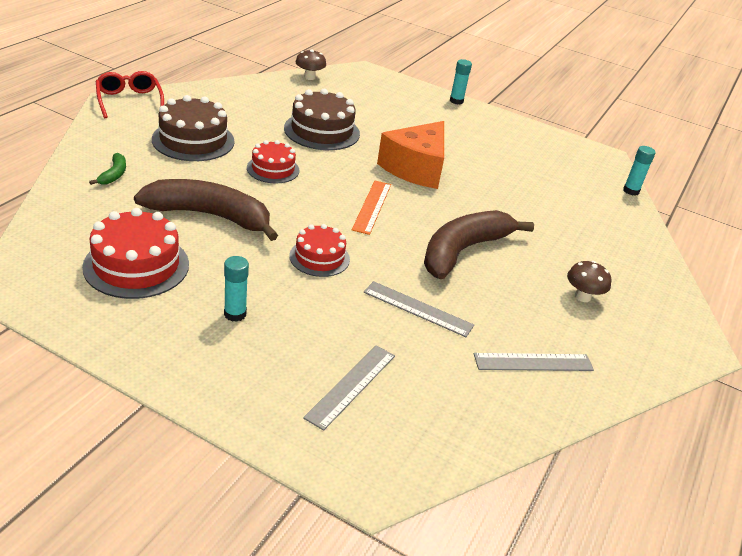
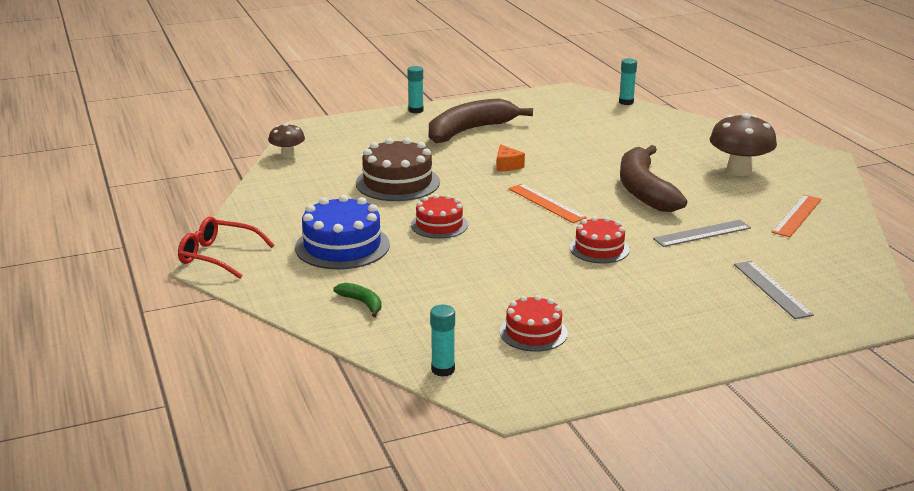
camera: 45 degrees left, 10 degrees down
(136, 265) = (533, 332): red cake -> red cake, size x0.63
(193, 140) = (342, 246): brown cake -> blue cake
(210, 216) = (487, 276): brown banana -> brown banana (469, 131)
(235, 314) = (645, 308): turquoise glue stick -> turquoise glue stick (443, 369)
(416, 168) = (507, 166): orange cheese -> orange cheese, size x0.42
(533, 362) = (797, 215): grey ruler -> orange ruler
(582, 296) = (739, 171): brown mushroom -> brown mushroom, size x1.74

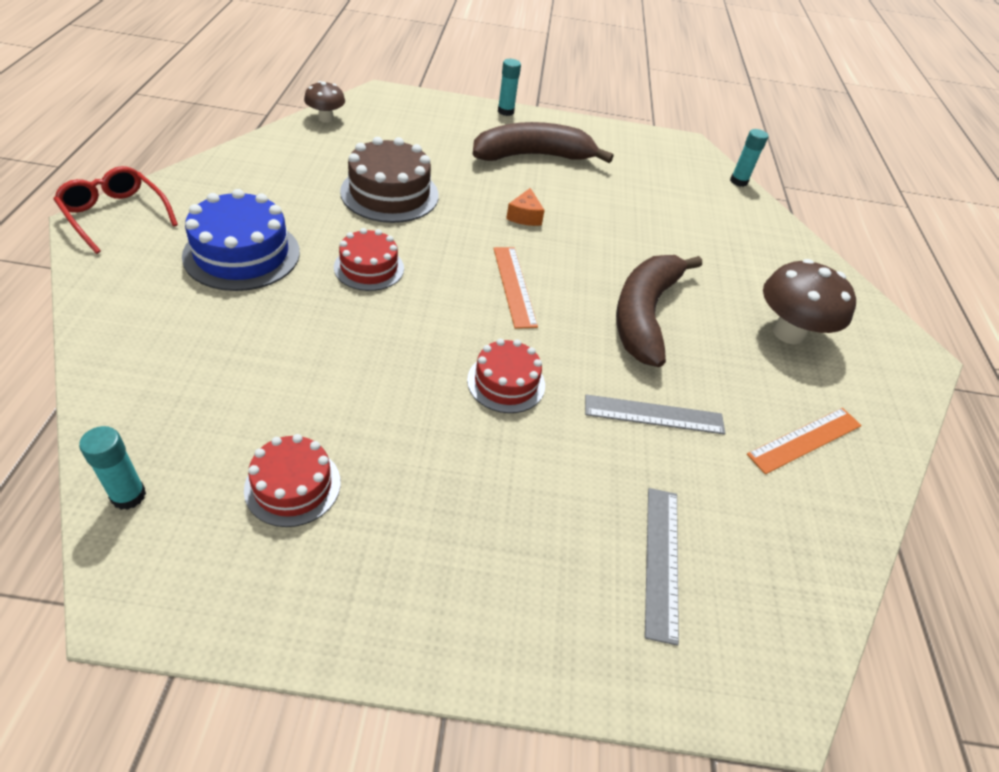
camera: 20 degrees right, 20 degrees up
(362, 303) = (168, 344): green banana -> none

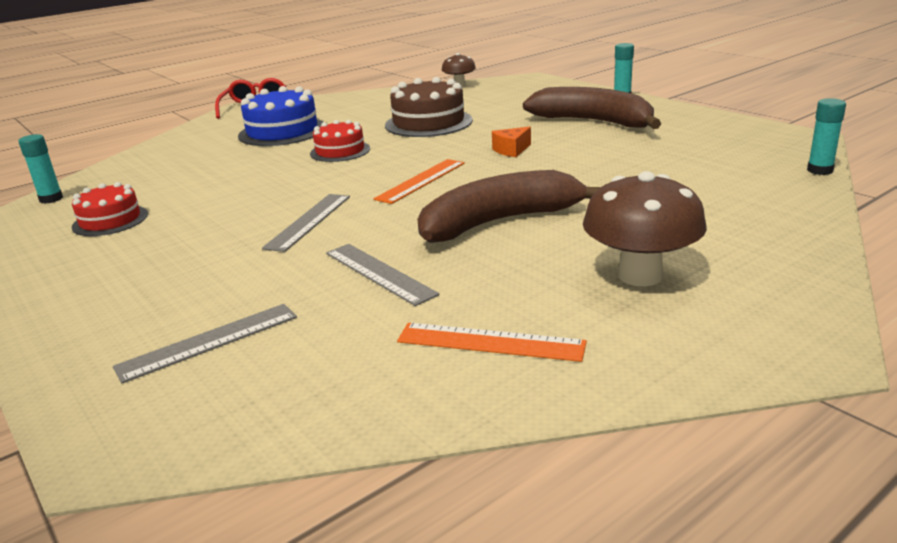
camera: 55 degrees right, 20 degrees down
(506, 382) = (309, 221): red cake -> grey ruler

